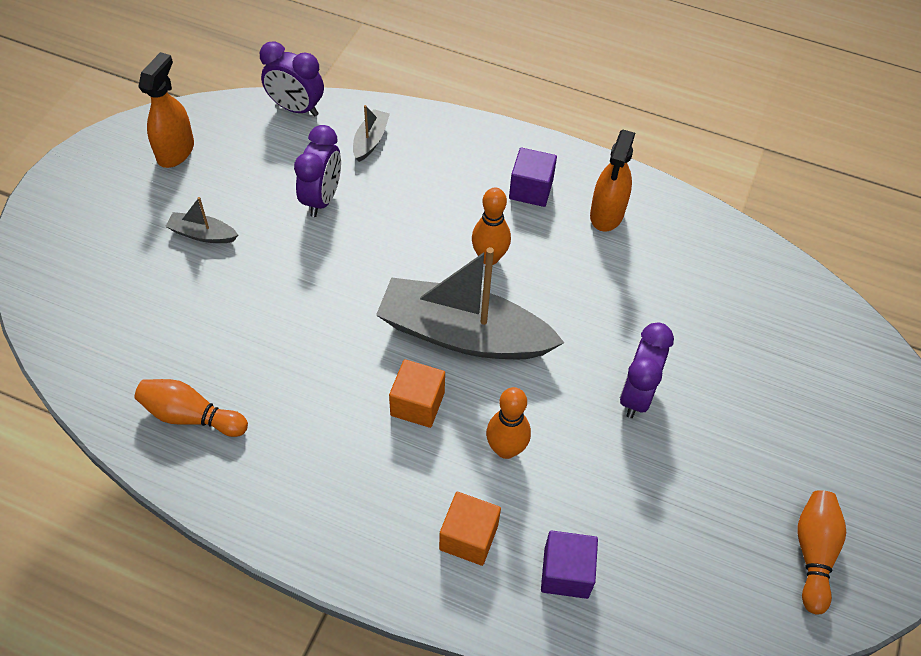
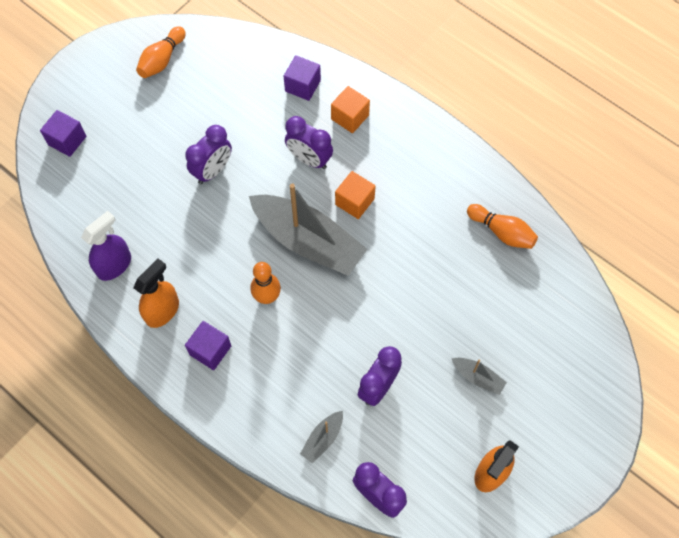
camera: 160 degrees left, 10 degrees up
(506, 449) = (309, 159): orange bowling pin -> purple clock
(693, 247) = (114, 265): none -> purple spray bottle
(860, 383) = (67, 140): none -> purple cube

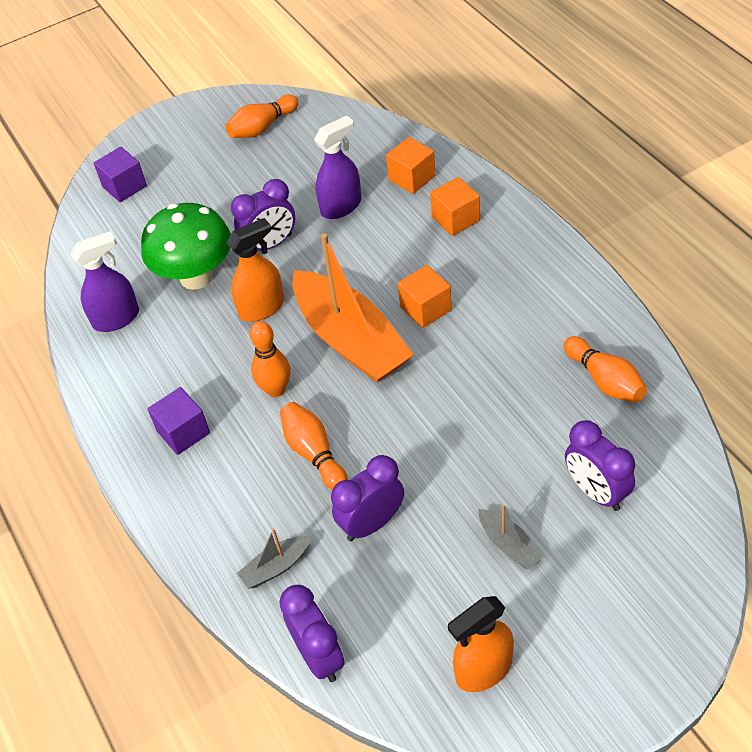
camera: 25 degrees right, 15 degrees down
(162, 311) = (148, 377): orange spray bottle -> orange spray bottle (262, 308)
(164, 213) = (196, 277): none -> green mushroom
(256, 123) = (341, 206): none -> purple spray bottle
(302, 86) = (412, 178): purple cube -> orange cube
(308, 241) = (351, 340): grey boat -> orange boat
(309, 159) = (388, 254): purple clock -> purple clock (596, 492)
(316, 342) = (314, 453): none -> orange bowling pin

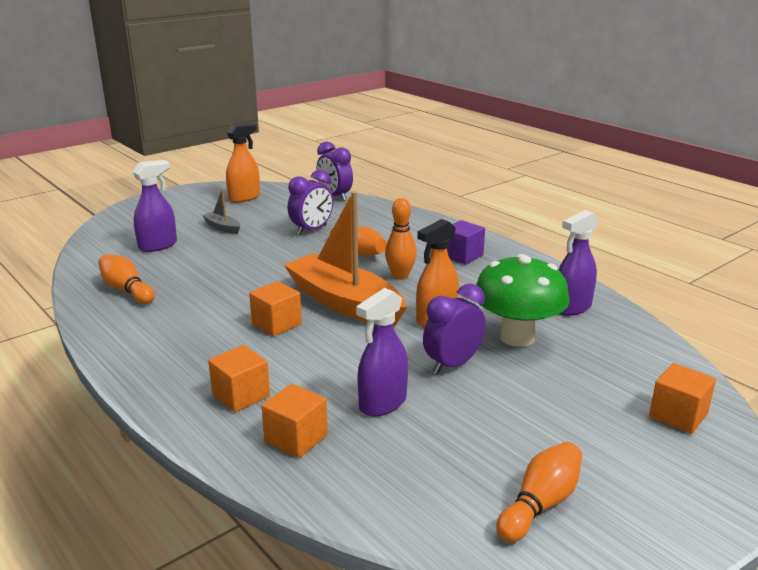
camera: 165 degrees right, 25 degrees down
(124, 186) = (678, 415): purple cube -> orange cube
(276, 567) = (369, 216): grey boat -> none
(596, 492) = (158, 246): purple clock -> purple spray bottle

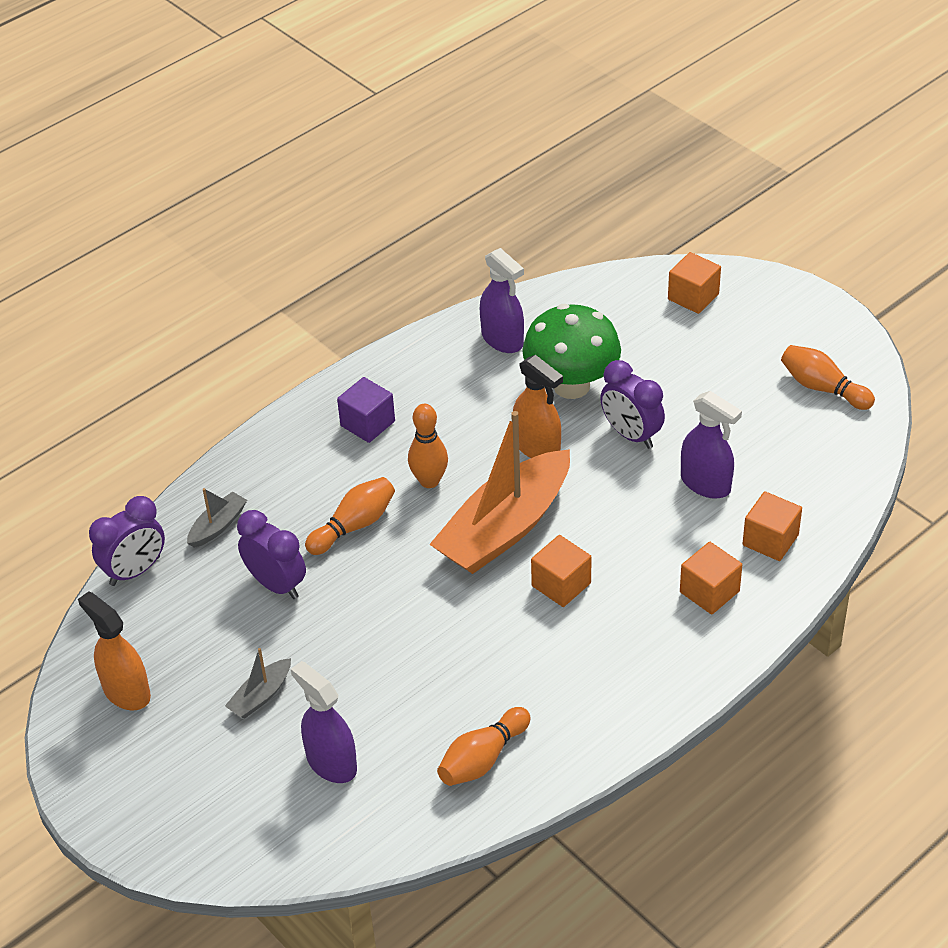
camera: 90 degrees left, 20 degrees up
(367, 215) = (218, 526): none -> grey boat

